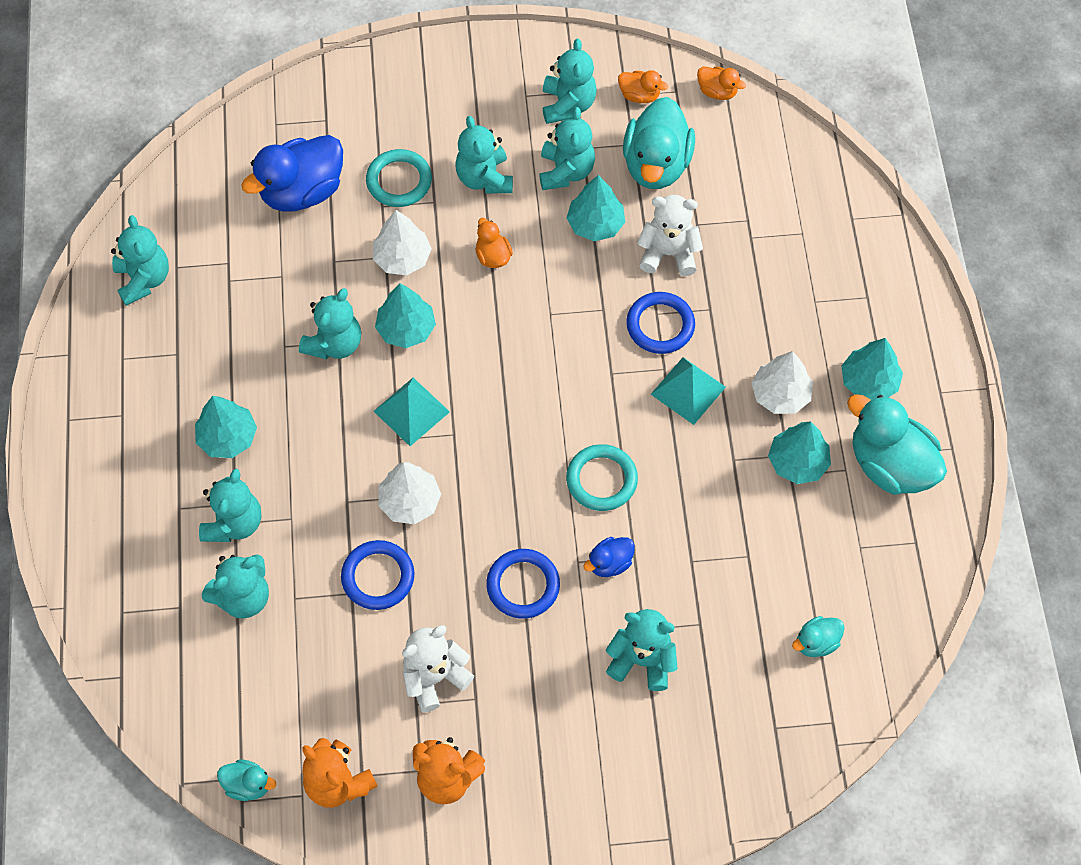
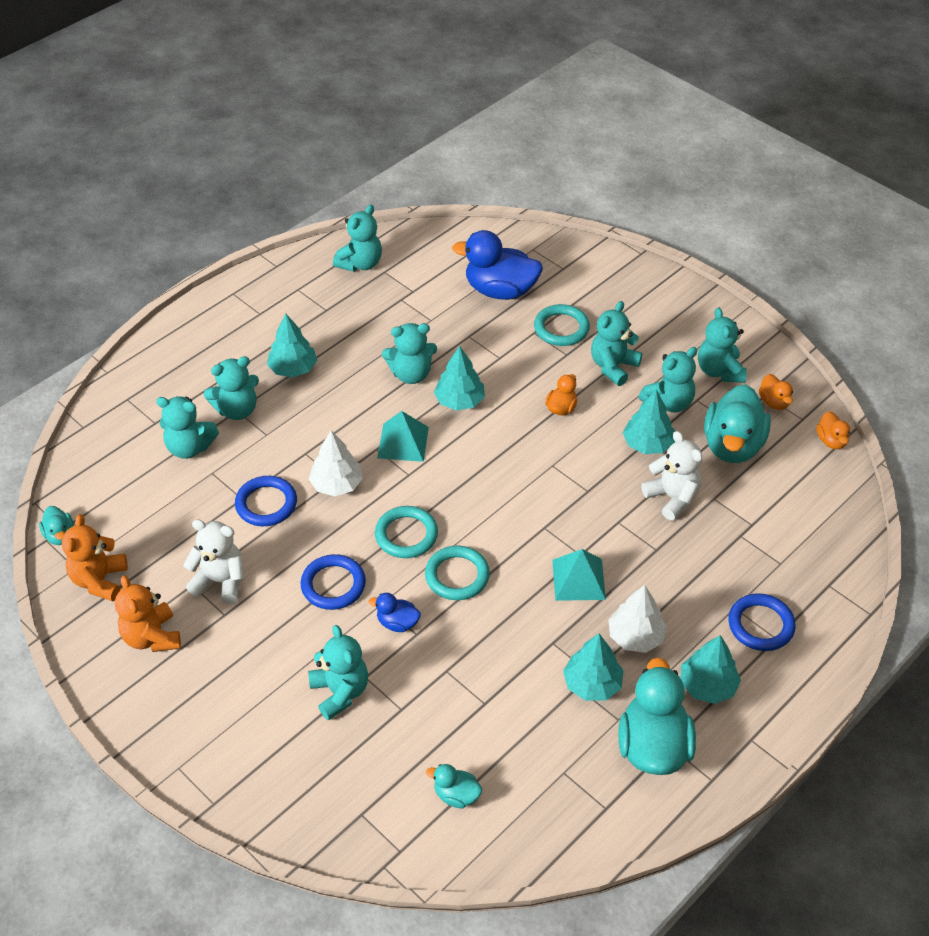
camera: 50 degrees right, 15 degrees down
(402, 258) = (508, 366): white tree -> none
(521, 487) = (406, 535): none -> turquoise ring
(568, 105) = (719, 371): turquoise teddy bear -> turquoise teddy bear turned 120 degrees clockwise
(656, 165) = (732, 446): turquoise duck -> turquoise duck turned 45 degrees counterclockwise
(660, 325) = (611, 530): blue ring -> blue ring (760, 625)

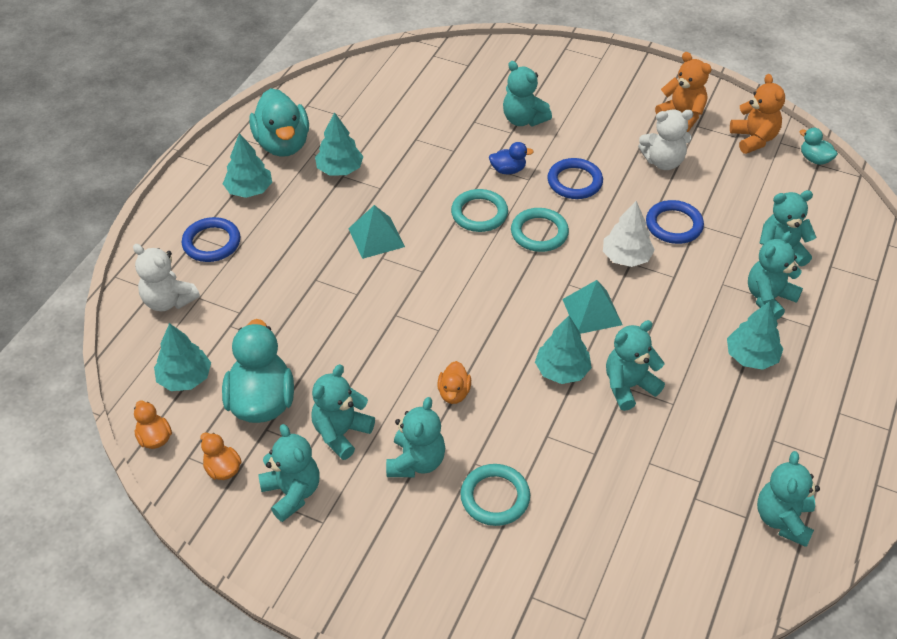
camera: 160 degrees right, 0 degrees up
(456, 795) = (411, 87): turquoise duck -> none
(500, 290) = (592, 532): blue duck -> none
(635, 636) = (315, 208): white tree -> none
(648, 444) = (351, 378): turquoise tree -> turquoise tree (185, 378)
(672, 497) = (312, 330): white teddy bear -> white teddy bear (168, 301)

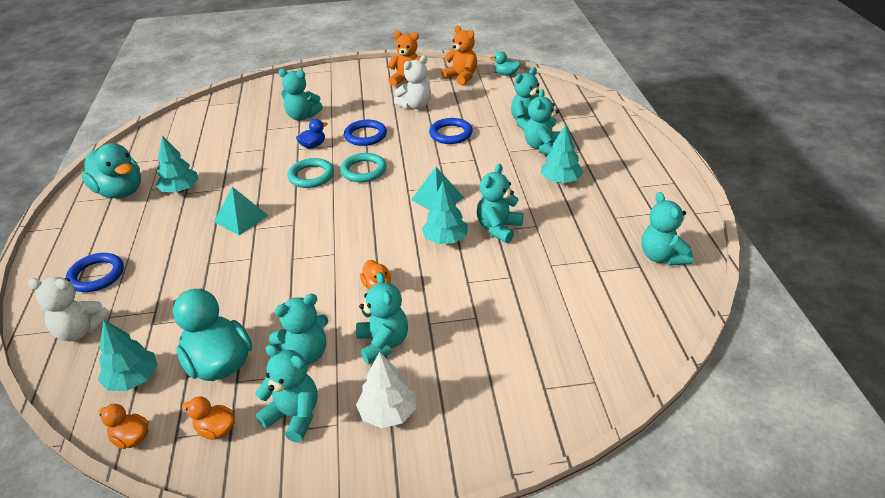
camera: 30 degrees left, 10 degrees down
(249, 190) = (109, 229): turquoise tree -> none
(341, 433) = (306, 353): turquoise teddy bear -> turquoise teddy bear turned 120 degrees counterclockwise
(495, 497) = (463, 337): turquoise ring -> none
(626, 257) = (434, 161): white tree -> white tree (388, 413)

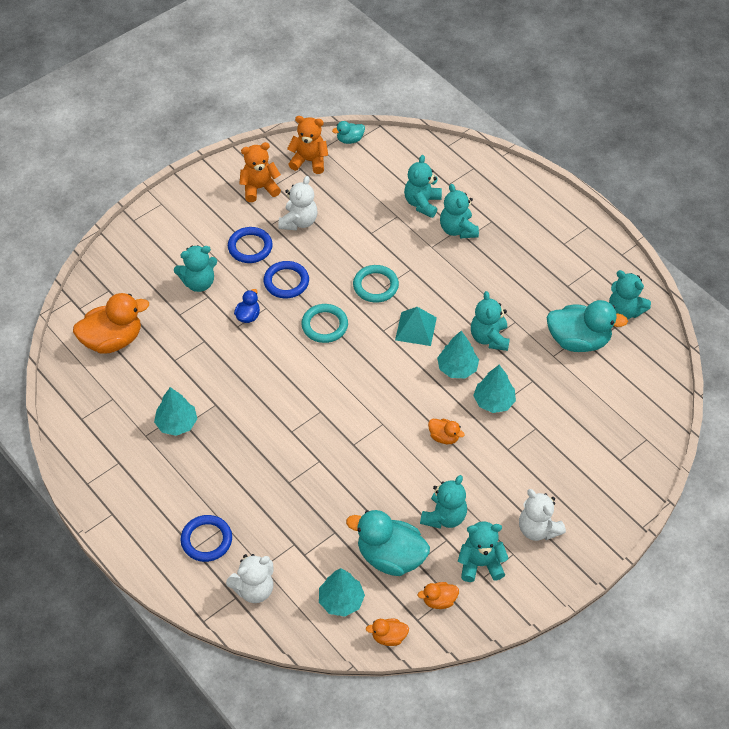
camera: 35 degrees left, 15 degrees up
(120, 192) = (120, 452): turquoise duck -> turquoise duck (578, 341)
(204, 128) = (112, 340): none -> orange duck
(241, 218) = (268, 427): turquoise pyramid -> none
(311, 176) = (283, 353): turquoise ring -> turquoise ring (375, 286)
(383, 344) = (490, 482): turquoise teddy bear -> none
(388, 413) = (538, 529): white tree -> white teddy bear
(451, 134) = (364, 246): blue ring -> blue ring (250, 247)
(560, 180) = (499, 263): turquoise tree -> turquoise tree (494, 401)

